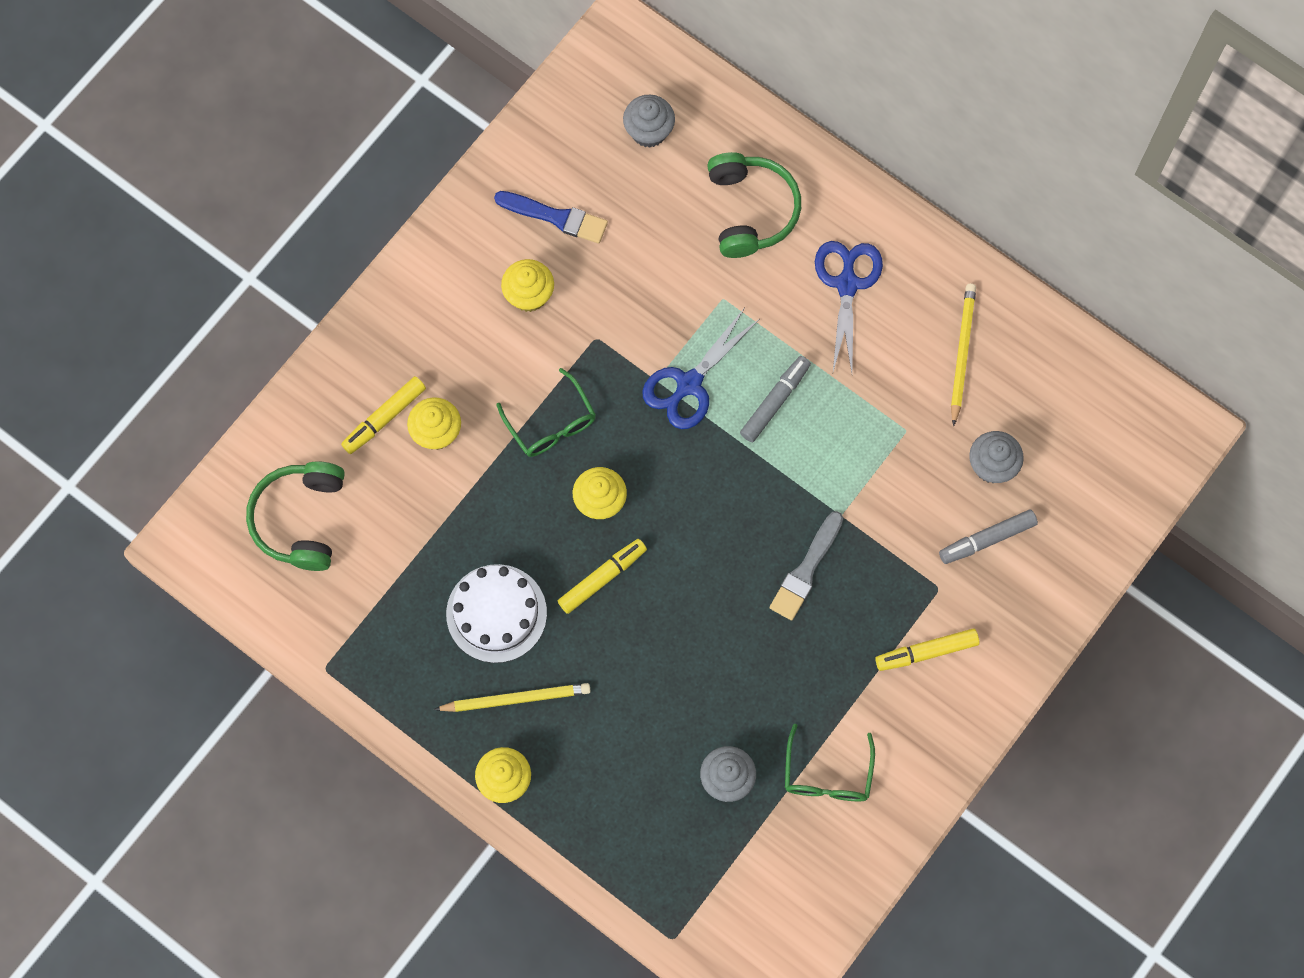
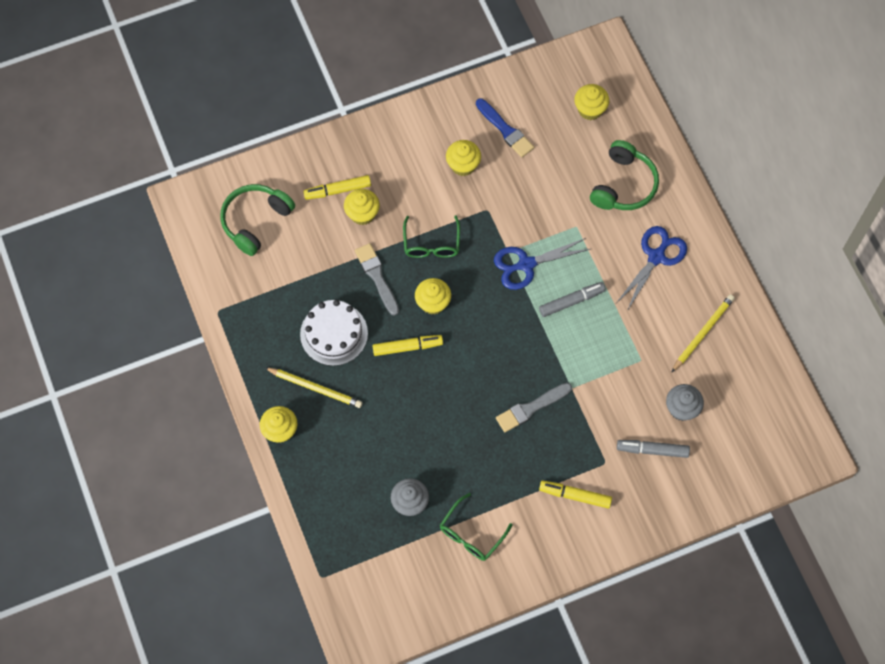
camera: 30 degrees right, 5 degrees down
(506, 506) = (377, 277): none -> grey brush
(649, 131) = (590, 109): grey cupcake -> yellow cupcake

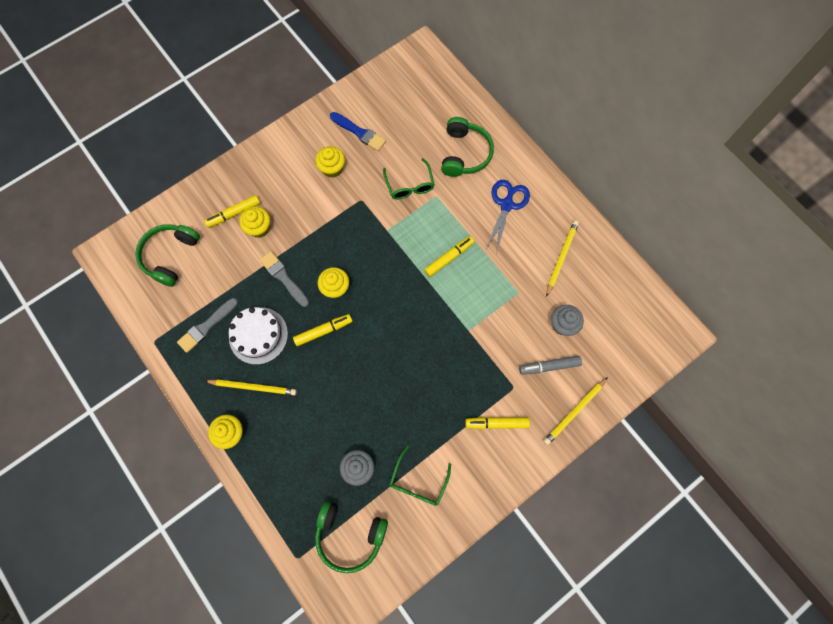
camera: 15 degrees left, 5 degrees up
(383, 569) = (349, 535): none -> green headphones
(431, 243) = (322, 238): green glasses -> green glasses (409, 185)
(526, 264) = (404, 236): blue scissors -> none
(531, 408) = (440, 356): grey brush -> grey brush (206, 326)
(571, 301) = (449, 258): grey marker -> yellow marker
(590, 109) = (422, 101): yellow cupcake -> none
(667, 506) = (575, 412): none -> yellow pencil

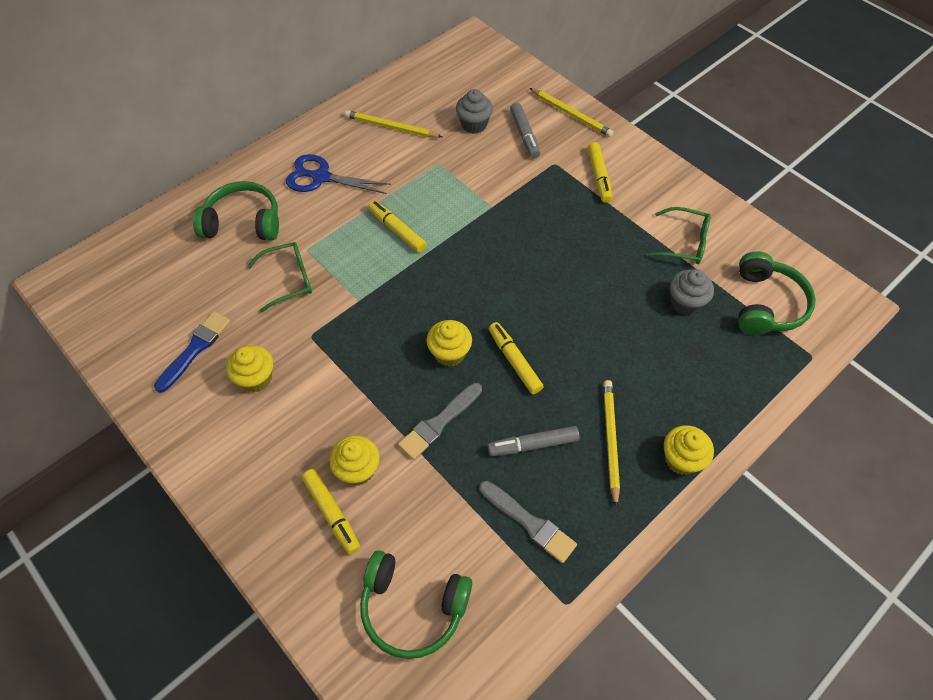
camera: 95 degrees left, 15 degrees down
(258, 335) = (533, 445): white cake -> grey marker

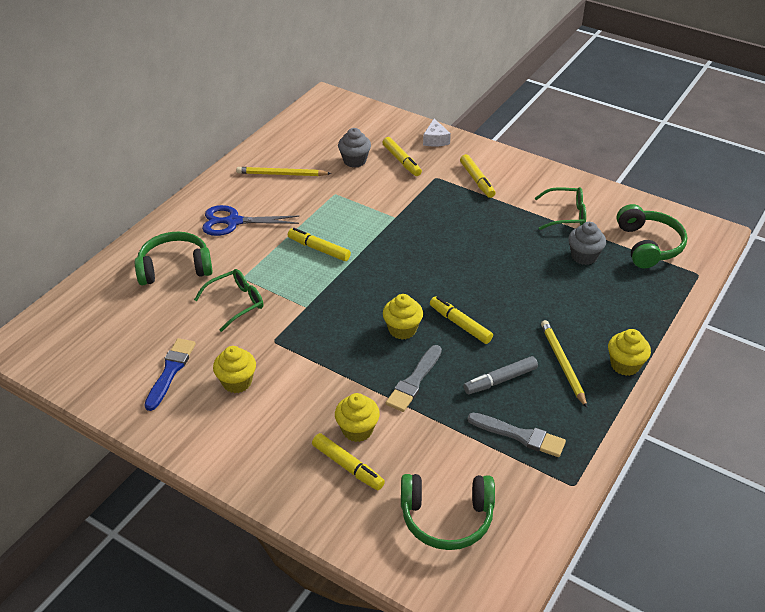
camera: 15 degrees left, 15 degrees down
(524, 135) = (401, 161): grey marker -> yellow marker
(571, 114) = (435, 140): yellow pencil -> white cheese

